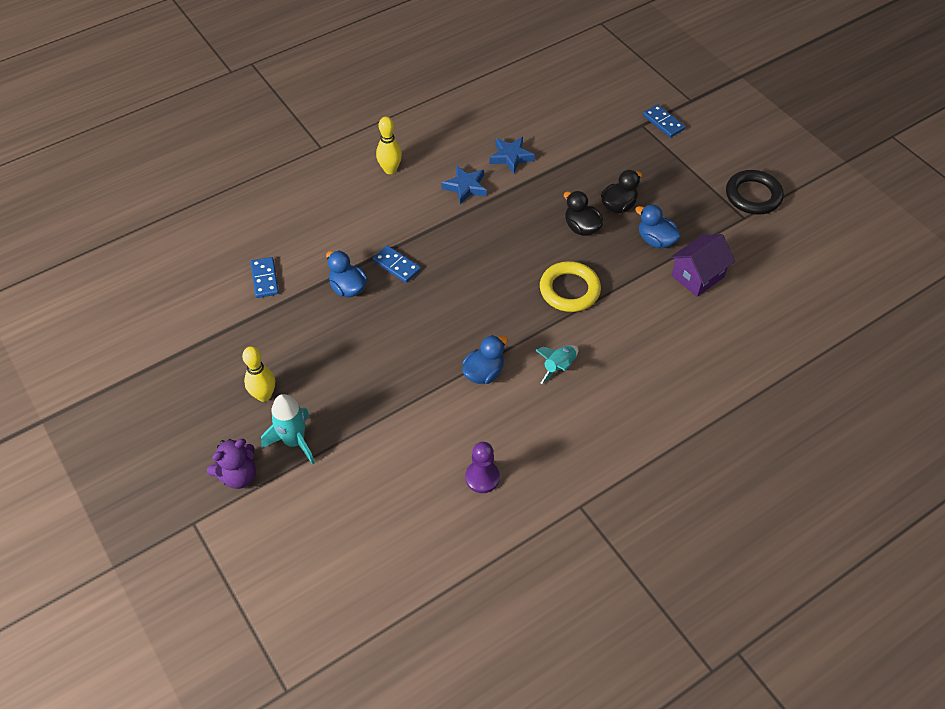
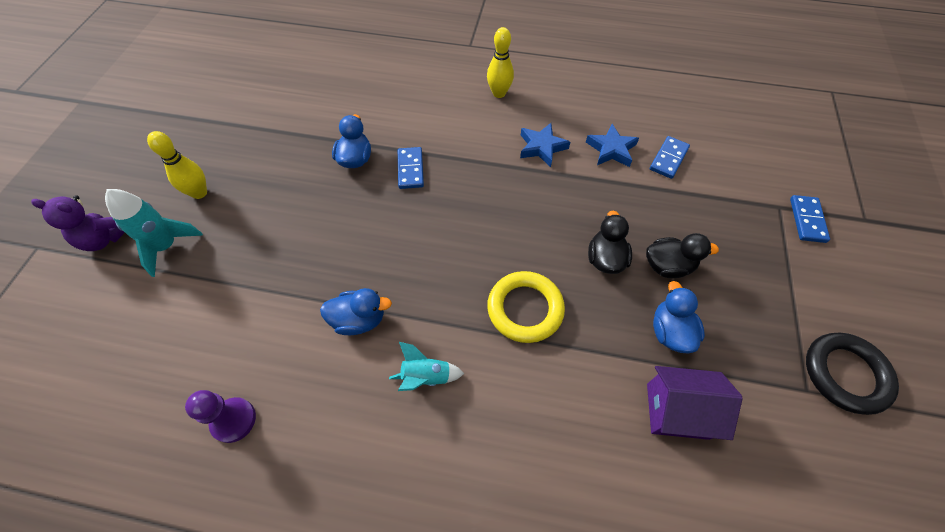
camera: 45 degrees right, 5 degrees up
(264, 279) = (313, 109): blue domino -> blue domino (668, 159)

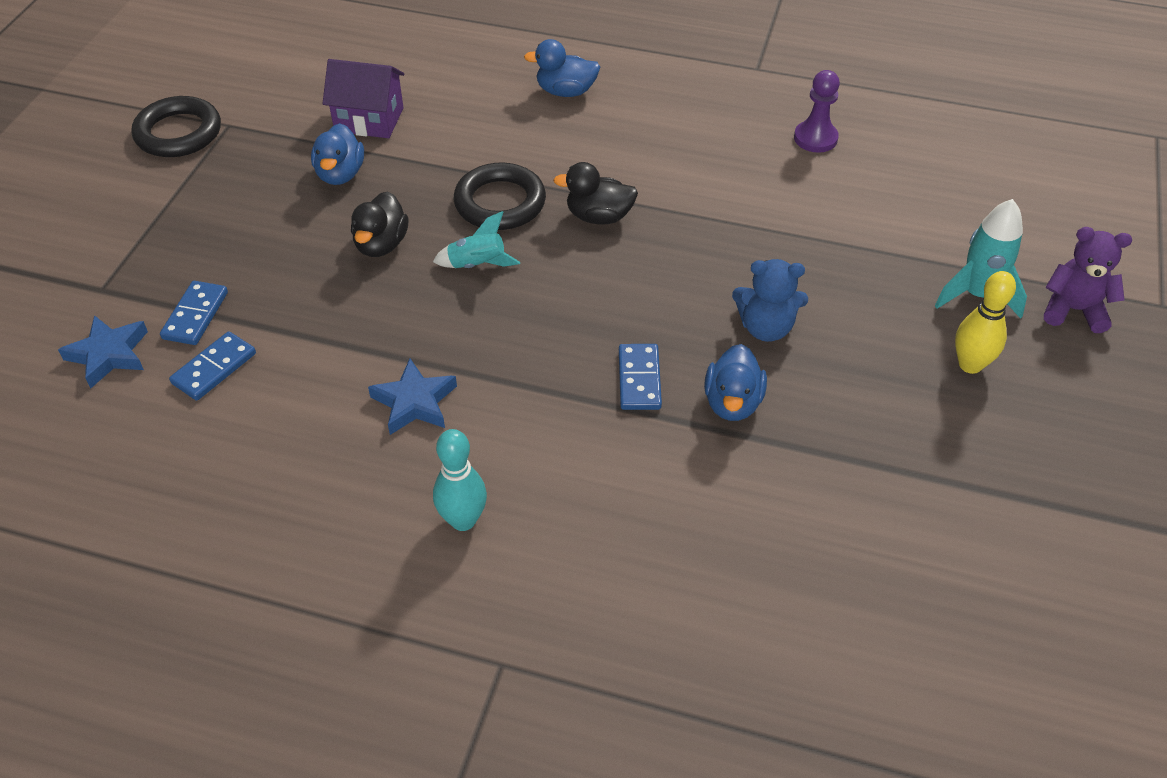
camera: 175 degrees left, 10 degrees down
(325, 209) = (766, 328): none -> blue teddy bear
(359, 320) = (698, 205): blue duck -> blue duck (566, 91)
(426, 376) = (620, 156): turquoise rocket -> turquoise rocket (477, 265)
(499, 93) = (463, 520): yellow bowling pin -> turquoise bowling pin
(525, 309) = (500, 203): yellow ring -> black ring
(611, 149) = (299, 390): blue star -> blue star (109, 355)
(667, 266) = (305, 232): black duck -> black duck (599, 216)
(807, 220) = (78, 270): blue domino -> blue domino (195, 315)

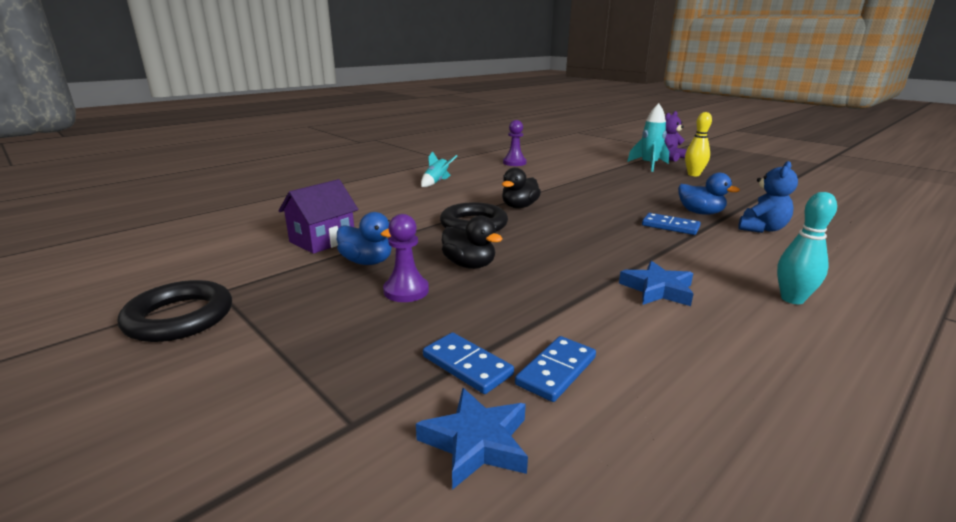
camera: 60 degrees left, 25 degrees down
(214, 368) = (556, 371): blue domino -> blue domino turned 60 degrees clockwise
(297, 228) = (406, 291): none -> purple pawn
(477, 265) = (527, 242): turquoise rocket -> turquoise rocket (436, 182)
(566, 91) = (396, 191): blue duck -> none
(766, 328) = (645, 196): blue teddy bear -> blue teddy bear (761, 229)

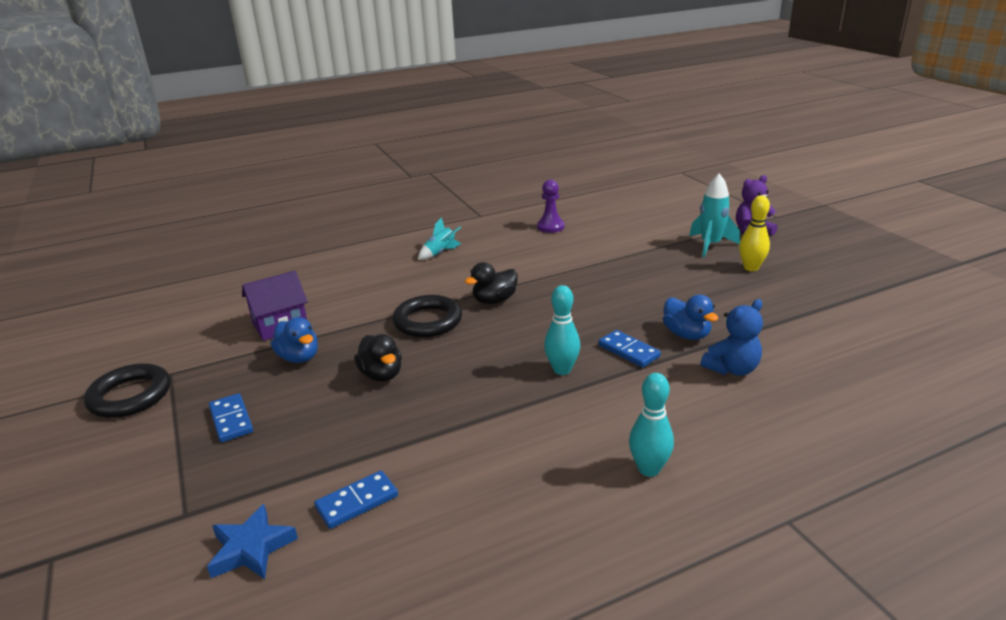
camera: 20 degrees right, 5 degrees up
(406, 291) = (306, 397): purple pawn -> none
(467, 366) = (295, 482): blue domino -> blue domino (231, 420)
(632, 243) = (562, 370): none -> turquoise bowling pin
(657, 290) = (526, 434): blue star -> none

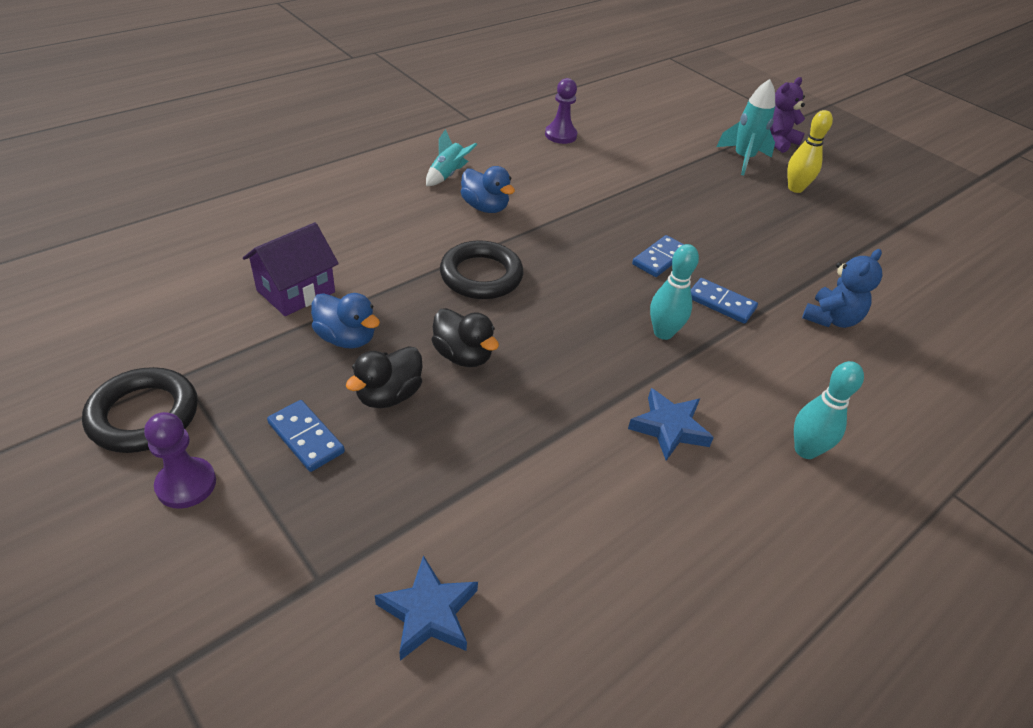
camera: 20 degrees left, 15 degrees up
(132, 442) = (186, 484): none -> purple pawn
(357, 502) = (521, 532): blue domino -> blue domino (660, 258)
(494, 300) = (545, 242): black duck -> black duck (389, 395)
(528, 440) = (669, 428): none -> blue star
(686, 334) = (769, 278): blue duck -> blue duck (485, 207)

